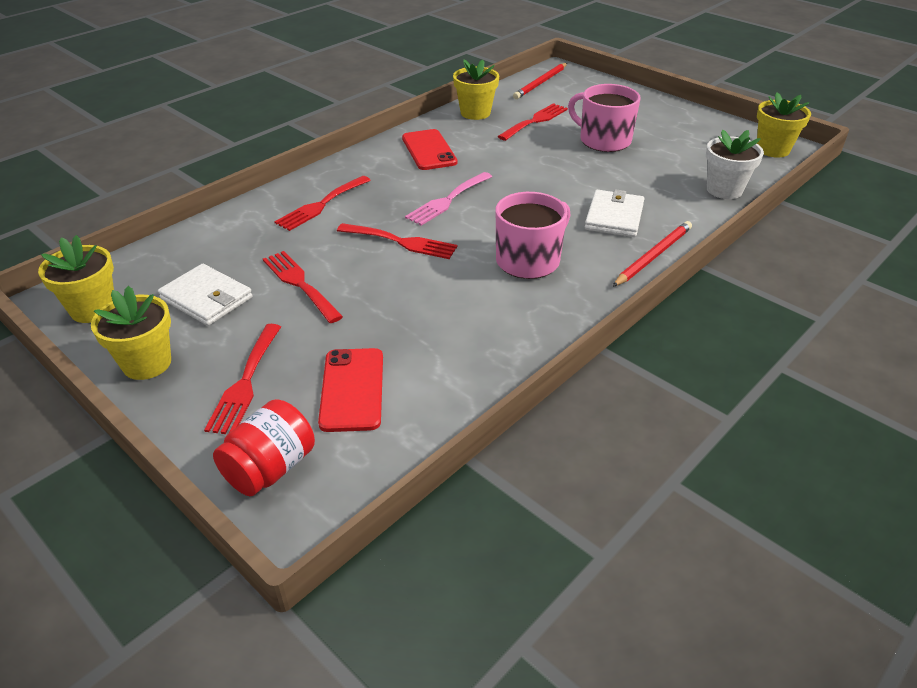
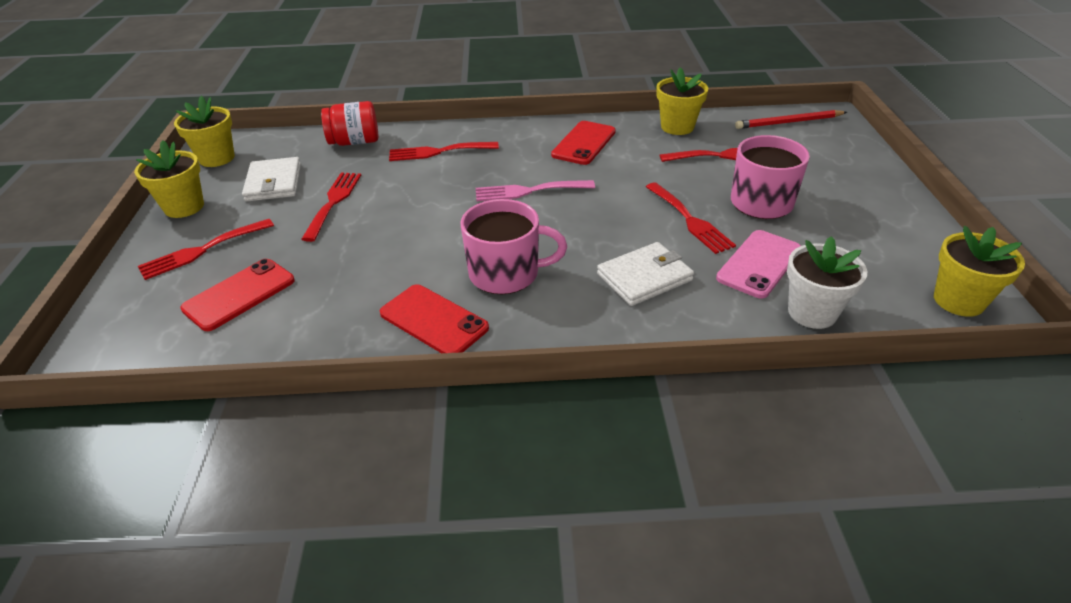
camera: 45 degrees right, 0 degrees up
(270, 468) = (124, 314): red jar -> red jar (355, 142)
(401, 242) = (442, 207): red fork -> red fork (690, 220)
(535, 315) = (434, 320): none -> red phone
(653, 256) = (618, 333): red pencil -> none
(660, 177) = (759, 264): none -> pink phone

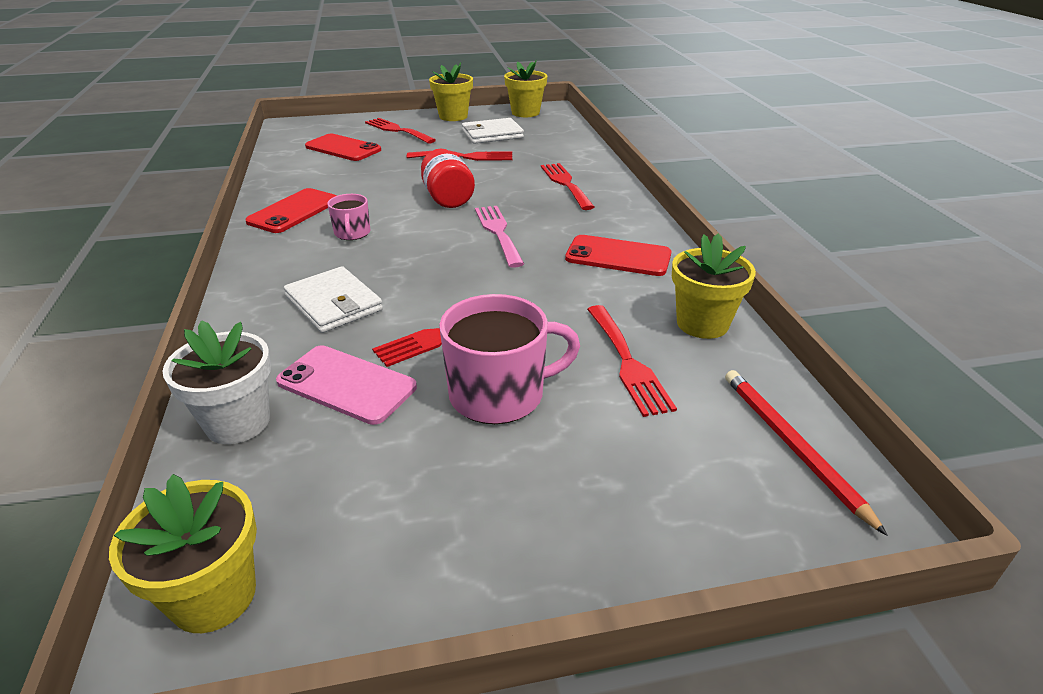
camera: 80 degrees right, 5 degrees down
(355, 142) = (571, 150): red jar -> red jar (447, 198)
(506, 274) = (352, 233): pink mug -> pink mug, size x0.55

